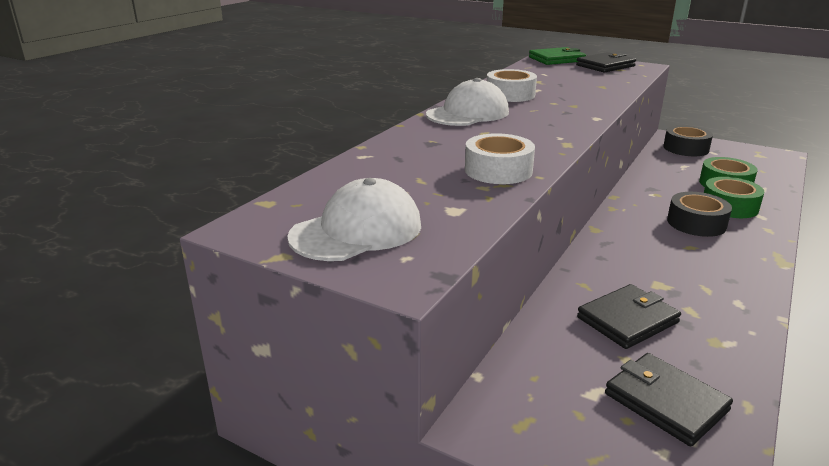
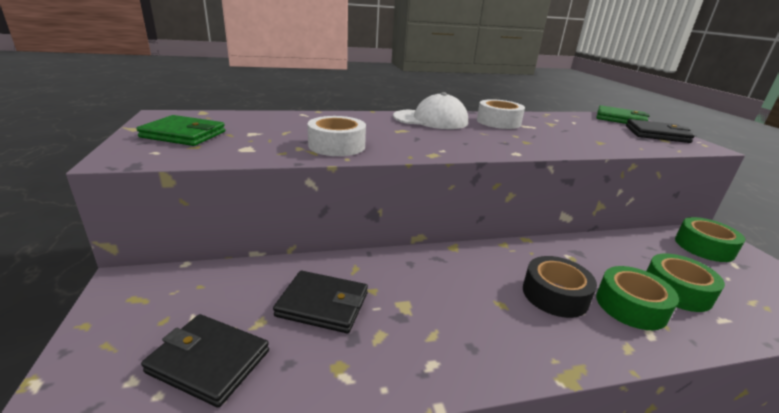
camera: 45 degrees right, 0 degrees up
(357, 231) = (183, 134): white cap -> green wallet
(665, 402) = (209, 361): black wallet -> black wallet turned 75 degrees counterclockwise
(686, 148) = (704, 247): black tape -> green tape

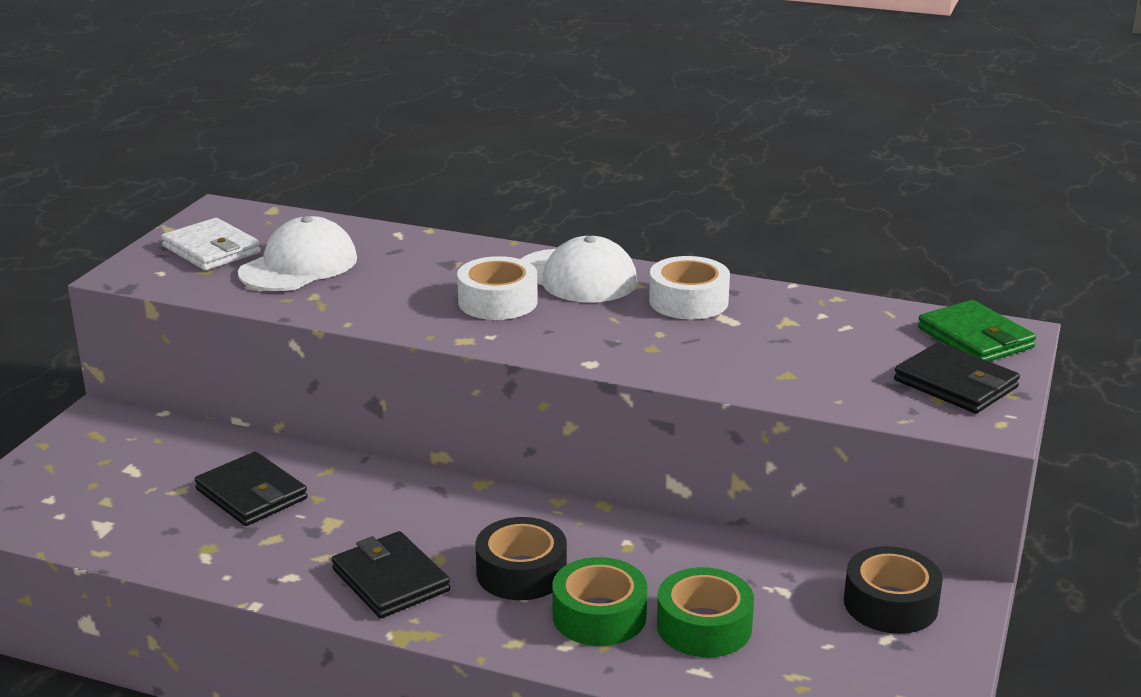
camera: 35 degrees right, 0 degrees up
(183, 134) = (211, 249): green wallet -> white wallet
(209, 361) = (112, 506): black wallet -> black wallet (390, 580)
(263, 135) = (298, 266): none -> white cap
(337, 146) = (362, 301): white tape -> white tape (497, 302)
(704, 247) = (890, 604): green tape -> black tape

